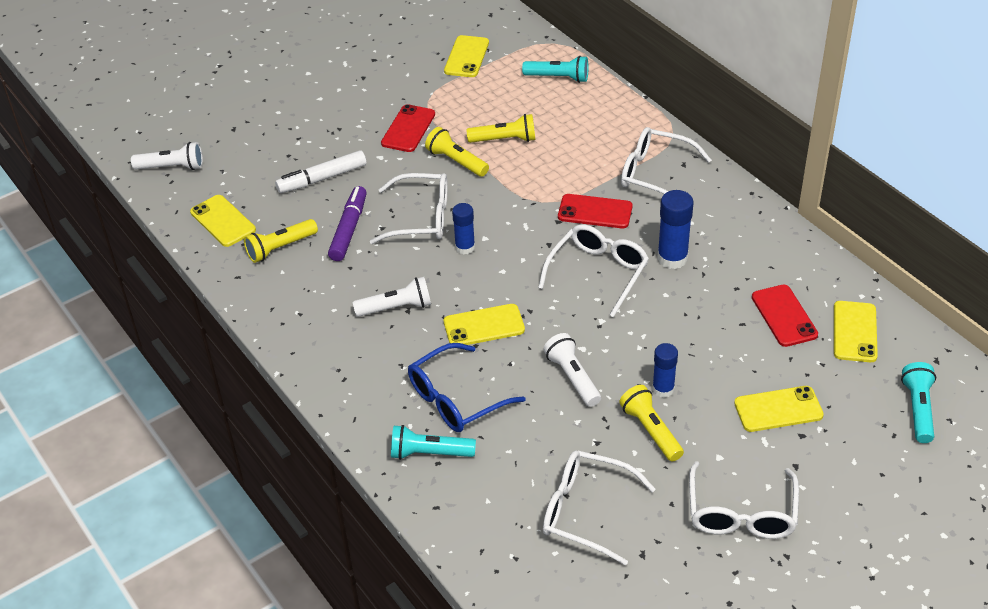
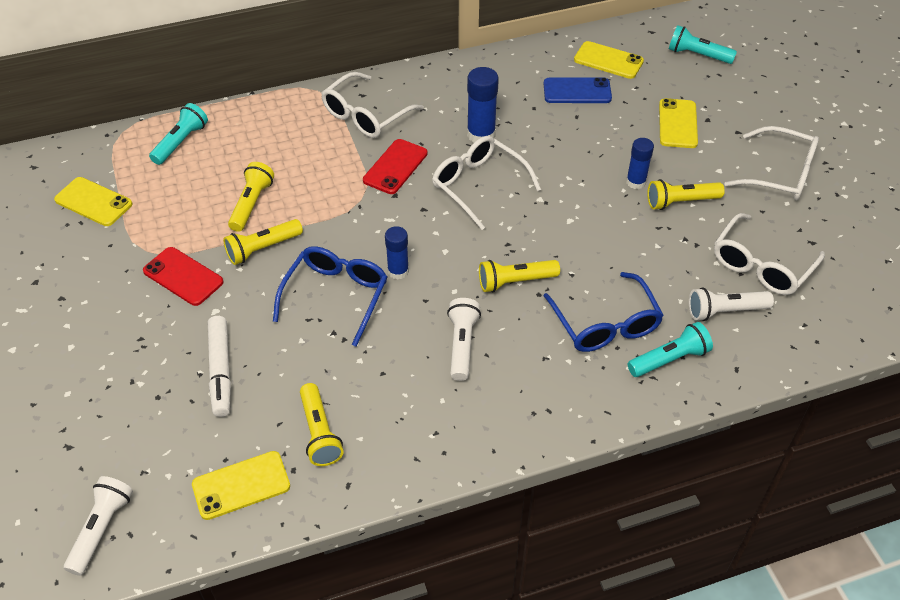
camera: 75 degrees left, 5 degrees up
(349, 229) = (321, 362): purple marker -> none
(421, 218) = (336, 296): white glasses -> blue glasses
(430, 453) = (669, 359): turquoise flashlight -> turquoise flashlight turned 135 degrees counterclockwise
(484, 326) = (515, 282): yellow phone -> yellow flashlight
(573, 378) = (604, 235): white flashlight -> white flashlight (725, 311)
(784, 316) = (577, 91): red phone -> blue phone

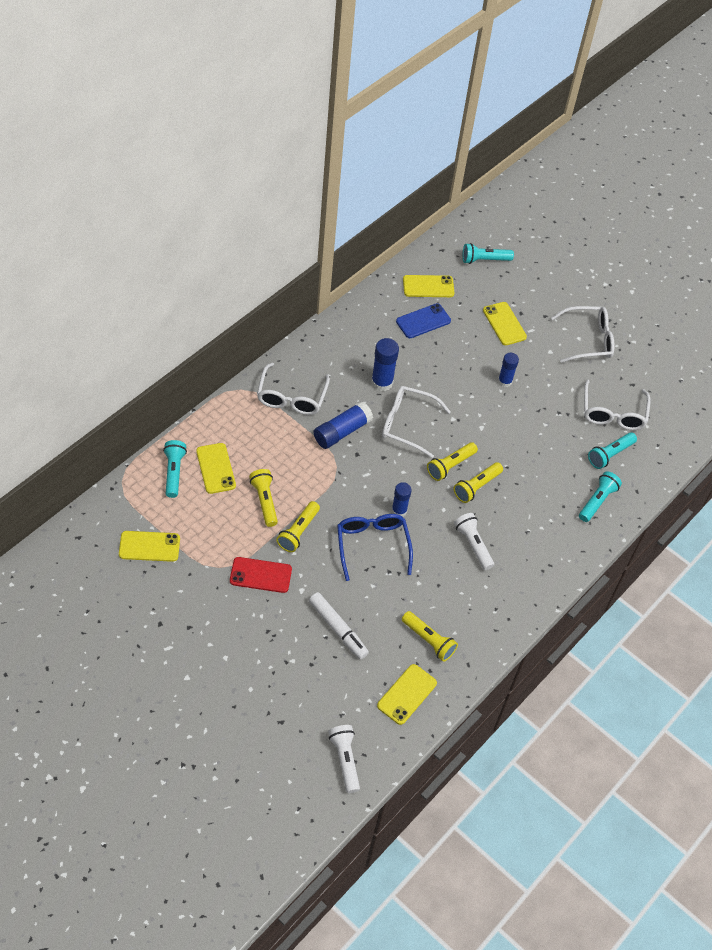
camera: 35 degrees left, 5 degrees up
(227, 154) = (215, 468): none -> yellow phone
(395, 167) = (342, 432): red phone -> blue glue stick
(605, 324) = (548, 493): blue glasses -> none
(681, 202) = (541, 385): yellow flashlight -> yellow flashlight (450, 466)
(725, 311) = (610, 454): white flashlight -> turquoise flashlight

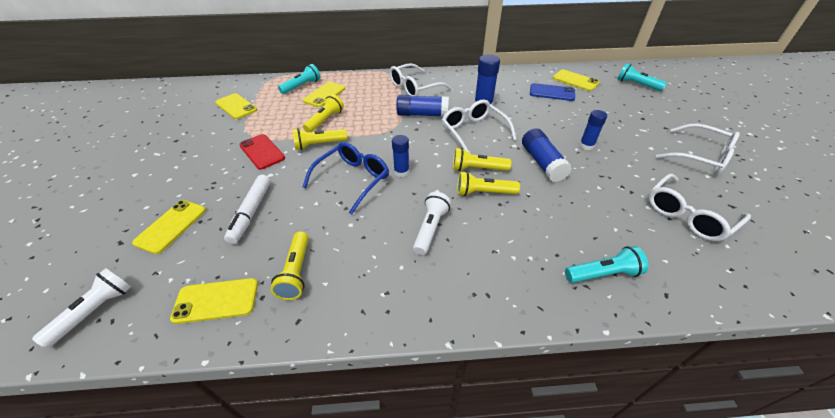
camera: 50 degrees right, 10 degrees down
(489, 425) = (542, 163): none -> blue glue stick
(504, 324) = (620, 117): yellow phone -> yellow phone (171, 226)
(610, 454) = (655, 244): turquoise flashlight -> none

